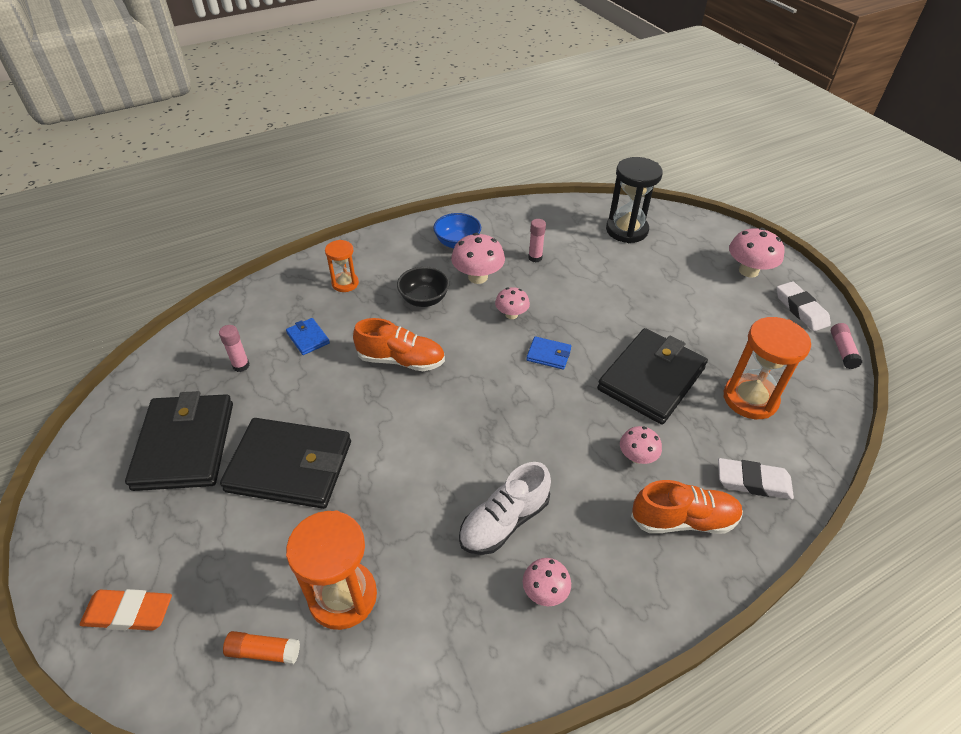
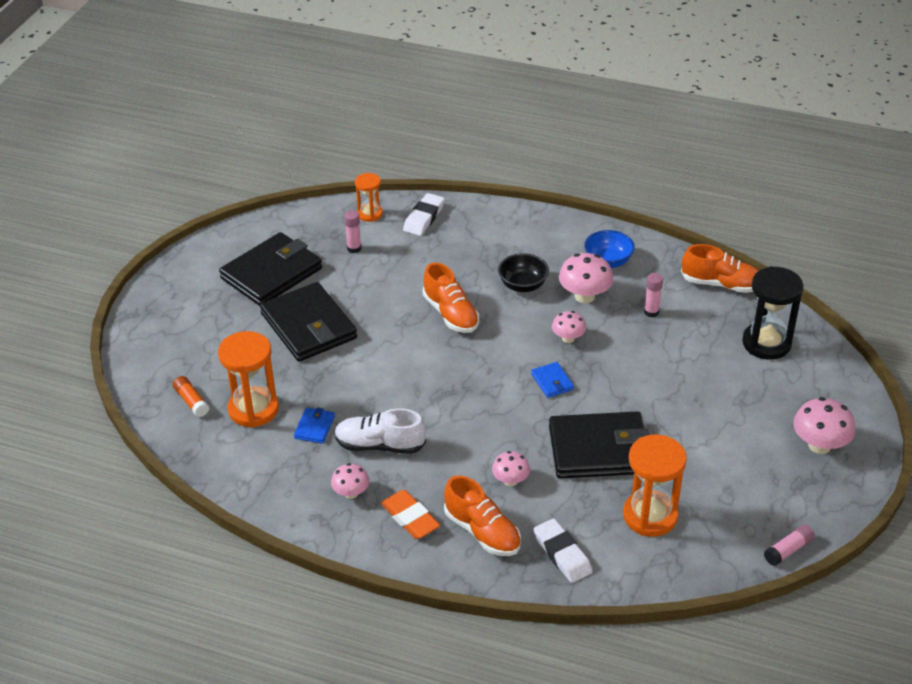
camera: 50 degrees right, 5 degrees down
(129, 612) = (158, 336): orange eraser -> orange eraser (410, 518)
(308, 338) = (413, 259): blue wallet -> blue wallet (314, 427)
(345, 283) = (485, 238): orange hourglass -> orange hourglass (369, 214)
(547, 212) = (721, 284): none -> orange shoe
(801, 309) = (810, 501): white eraser -> white eraser (424, 218)

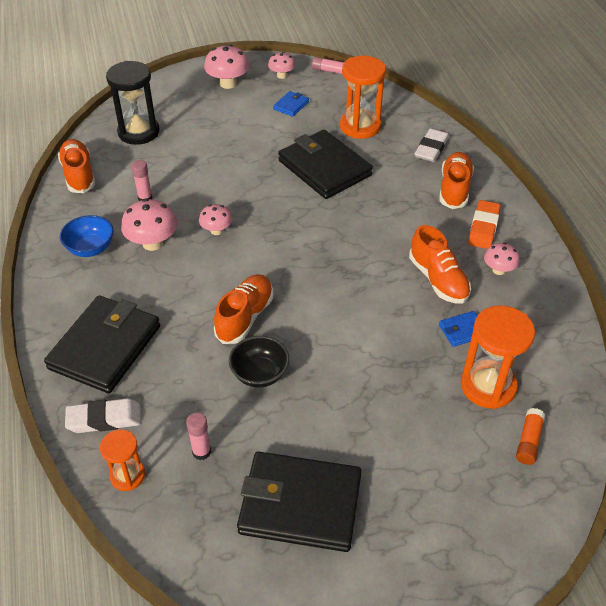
camera: 125 degrees left, 5 degrees up
(308, 326) = (351, 414): black wallet -> black wallet (105, 347)
(379, 445) = (438, 280): white shoe -> orange shoe
(510, 480) = (397, 196): pink mushroom -> pink mushroom (282, 75)
(523, 285) = (166, 288): black bowl -> black bowl (260, 374)
(552, 382) = (276, 218): blue wallet -> blue wallet (291, 105)

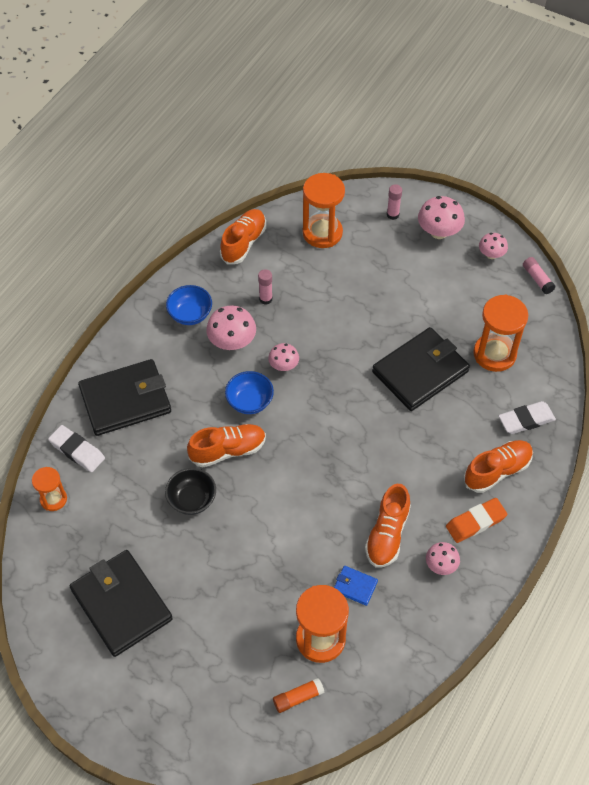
camera: 45 degrees right, 10 degrees up
(138, 132) = (322, 233): black hourglass -> orange hourglass
(201, 452) = (105, 521): pink glue stick -> pink glue stick (392, 215)
(220, 272) = (249, 402): none -> blue bowl
(291, 105) = (463, 291): blue wallet -> none
(324, 168) = (420, 372): black wallet -> black wallet turned 45 degrees clockwise

